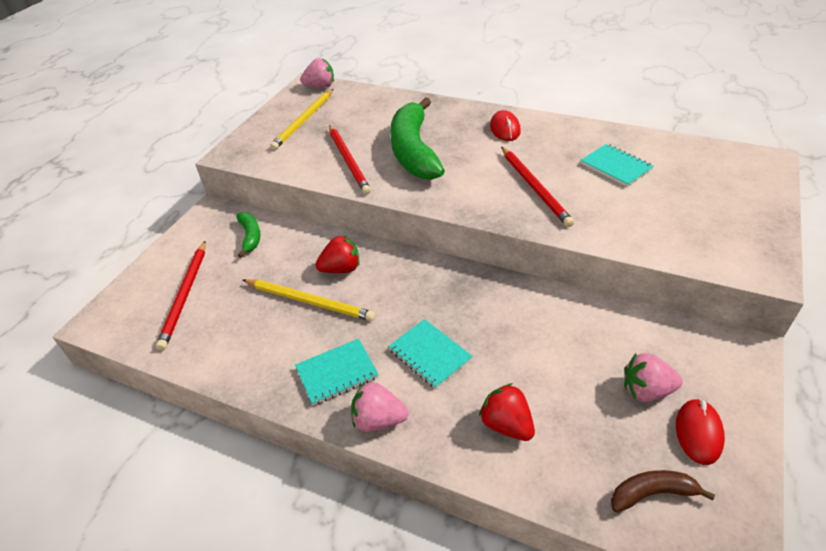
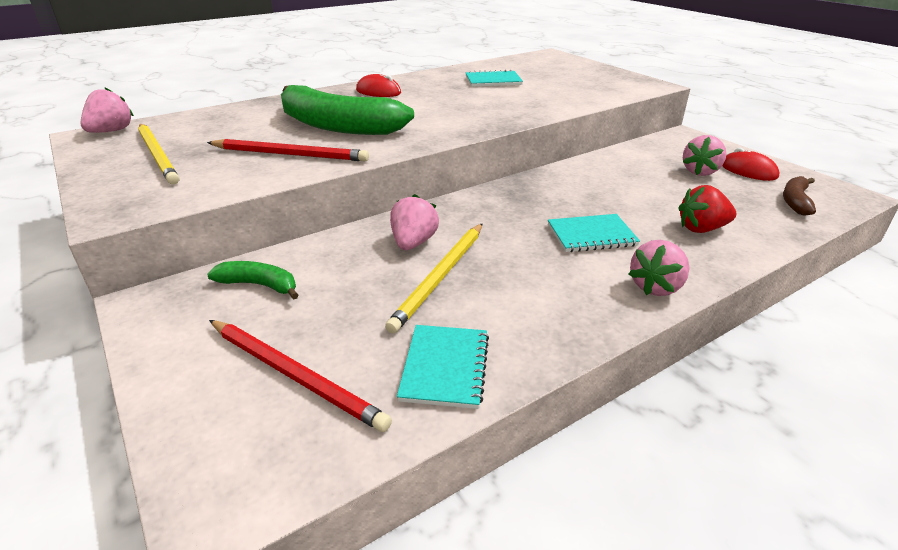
camera: 60 degrees left, 10 degrees down
(309, 301) = (440, 277): yellow pencil -> yellow pencil turned 150 degrees clockwise
(337, 373) = (570, 292): turquoise notebook -> turquoise notebook (445, 367)
(341, 269) = (413, 243): red strawberry -> pink strawberry
(534, 188) = (476, 106): red pencil -> none

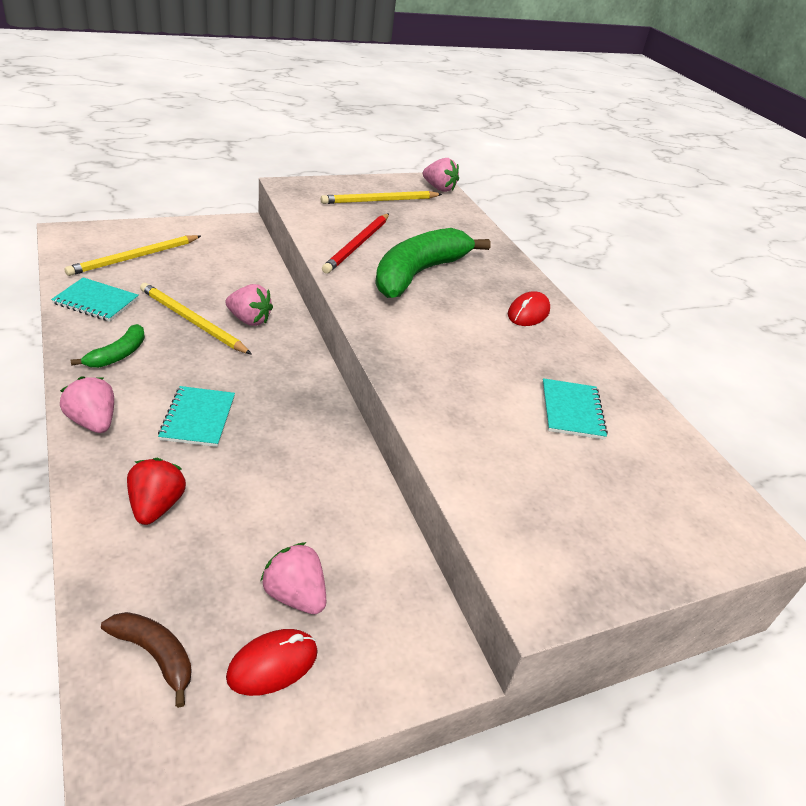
camera: 95 degrees right, 5 degrees up
(259, 285) = (233, 256): green banana -> green banana (118, 355)
(294, 375) = (134, 257): red pencil -> yellow pencil

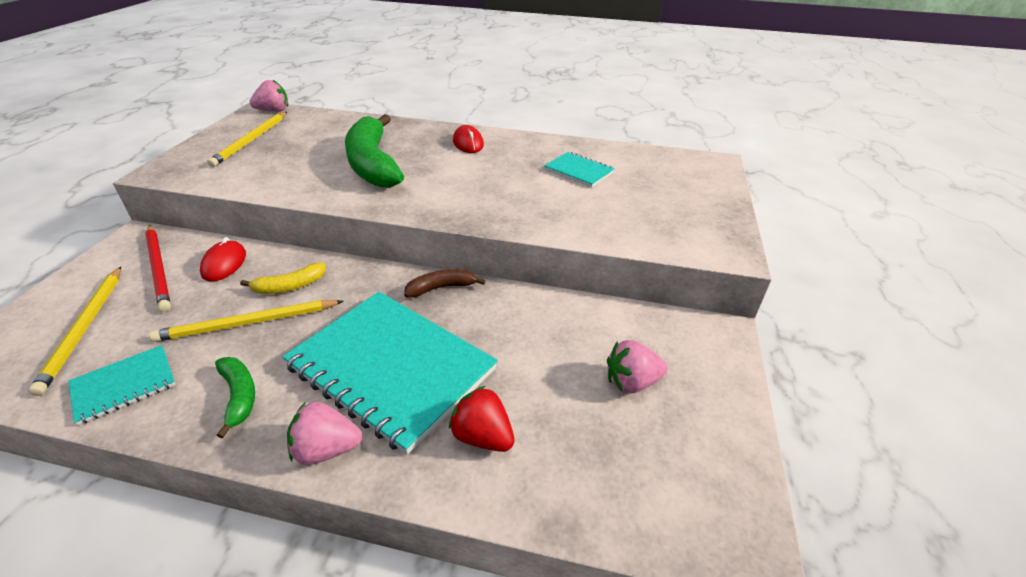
camera: 50 degrees left, 0 degrees up
(155, 655) = (651, 493): brown banana -> brown banana (441, 288)
(198, 418) = (391, 368): turquoise notebook -> turquoise notebook, size x2.14
(249, 320) = (290, 286): pink strawberry -> yellow banana
(272, 664) = (690, 420): red mouse -> red mouse (224, 264)
(357, 245) = (299, 174): red pencil -> red pencil (159, 268)

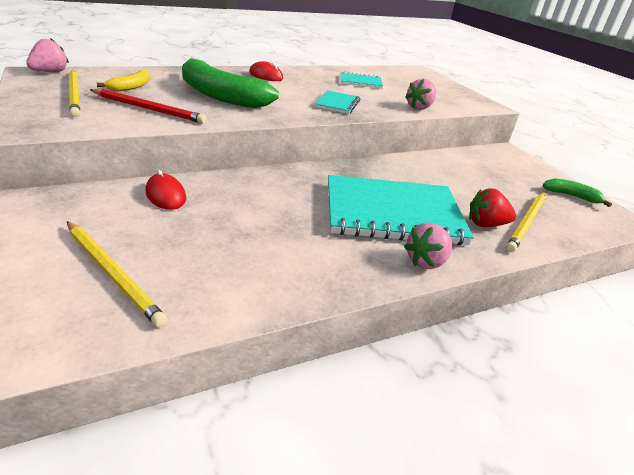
camera: 40 degrees left, 5 degrees down
(124, 385) = (229, 289): turquoise notebook -> turquoise notebook (337, 104)
(159, 268) = (106, 214): red pencil -> red pencil (148, 109)
(239, 396) = (328, 260): green banana -> green banana (571, 196)
(248, 323) = (257, 222): yellow pencil -> yellow pencil (527, 222)
(290, 286) = (249, 194): yellow banana -> yellow banana (131, 87)
(441, 288) = (351, 167): brown banana -> none
(631, 382) = (506, 180): pink strawberry -> pink strawberry (419, 108)

